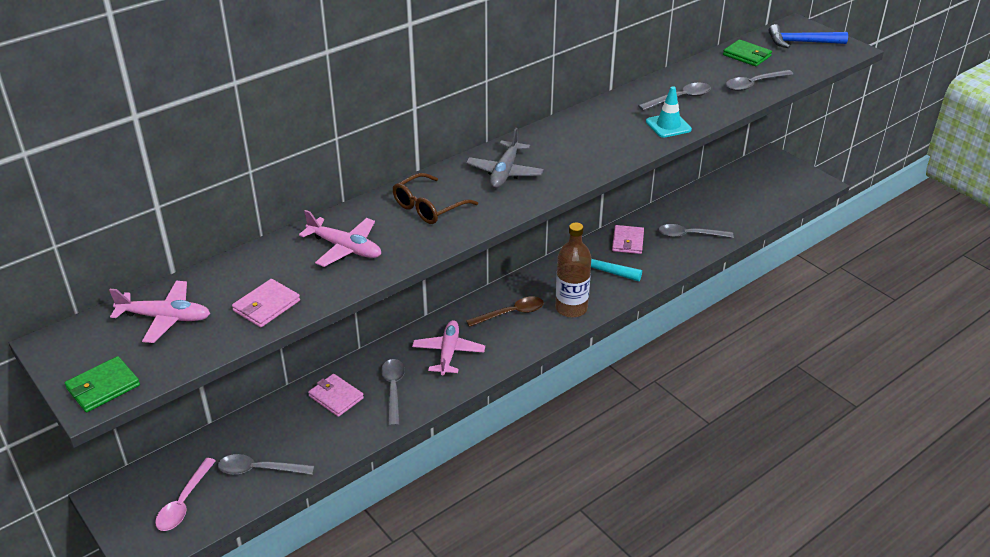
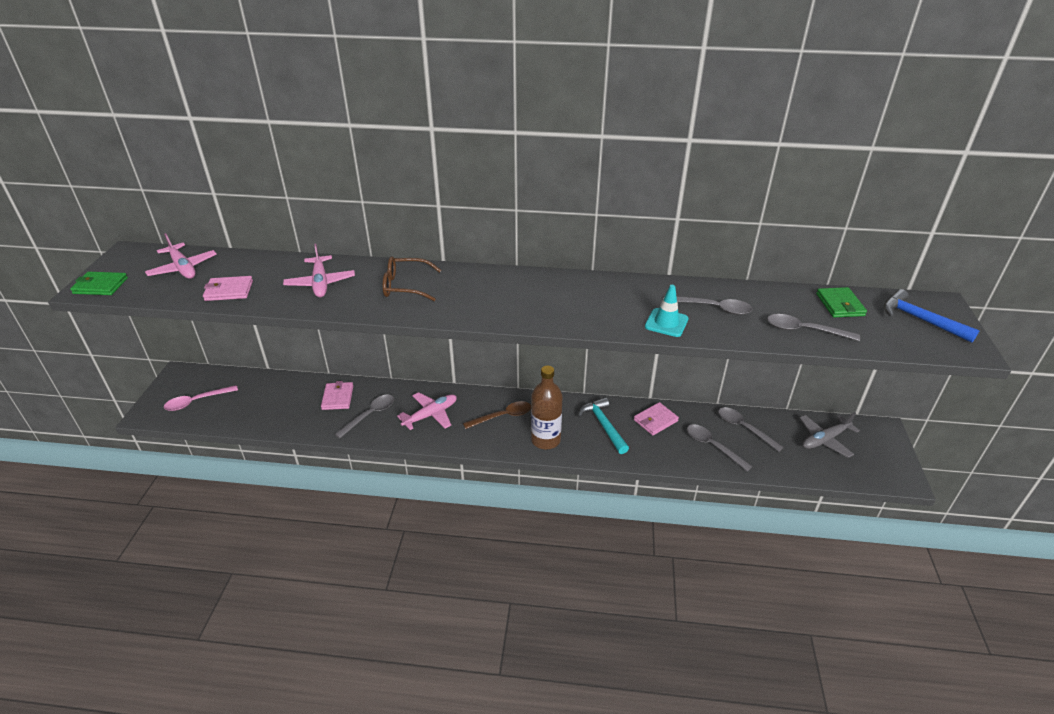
camera: 45 degrees right, 0 degrees up
(259, 470) = (247, 410): grey spoon -> grey spoon (744, 428)
(504, 172) = (489, 290): grey plane -> grey plane (824, 439)
(511, 313) = (503, 416): brown spoon -> brown spoon turned 45 degrees counterclockwise

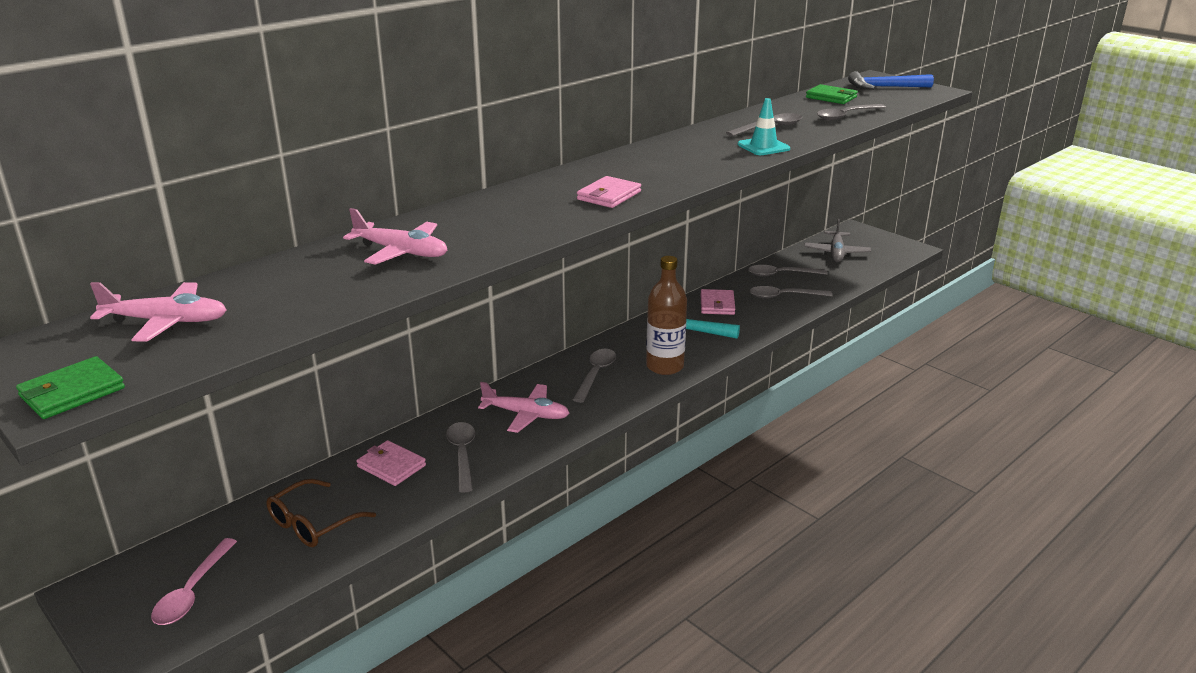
camera: 50 degrees left, 10 degrees down
(229, 291) = (302, 305): pink wallet -> pink wallet (609, 196)
(405, 286) = (500, 216): brown glasses -> brown glasses (313, 523)
(431, 415) = (526, 415): pink plane -> pink plane turned 105 degrees clockwise
(503, 416) = (595, 374): brown spoon -> grey spoon

